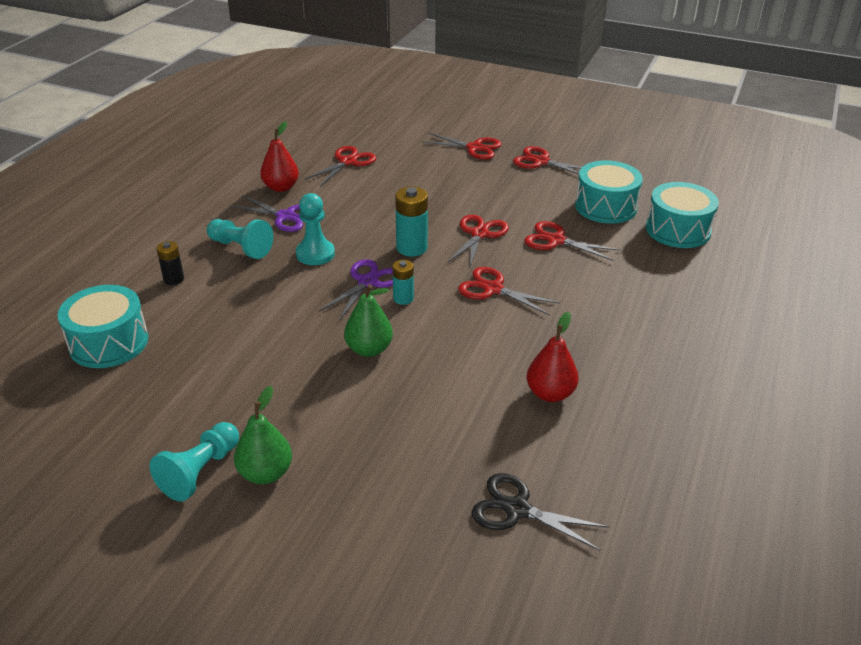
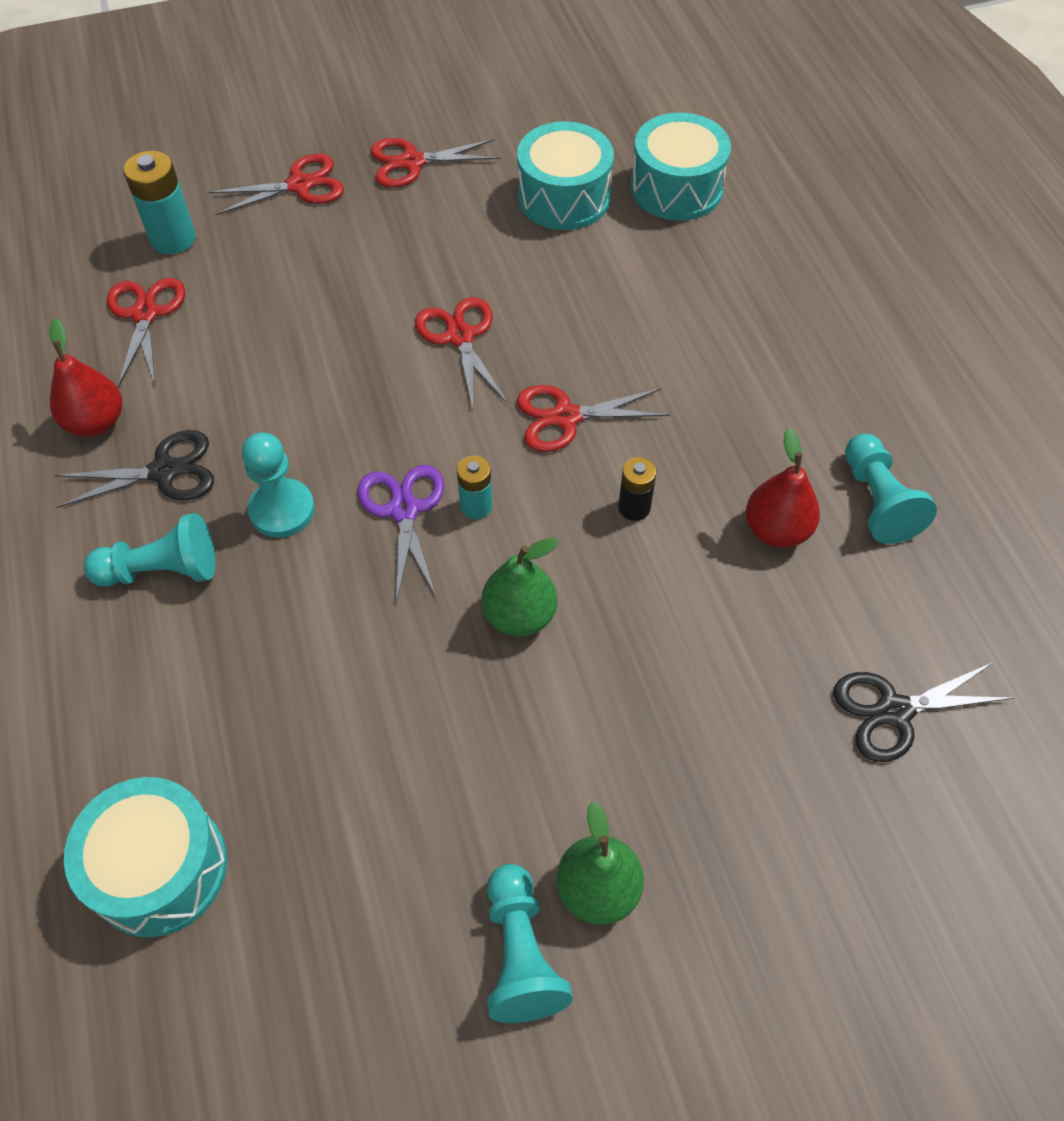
camera: 40 degrees left, 20 degrees up
(174, 279) = (126, 693): black battery -> black battery (634, 507)
(285, 216) = (164, 471): purple scissors -> black scissors
(411, 248) = (399, 415): turquoise battery -> turquoise battery (173, 239)
(556, 240) = (561, 290): red scissors -> none
(629, 415) = (877, 501): none -> turquoise pawn

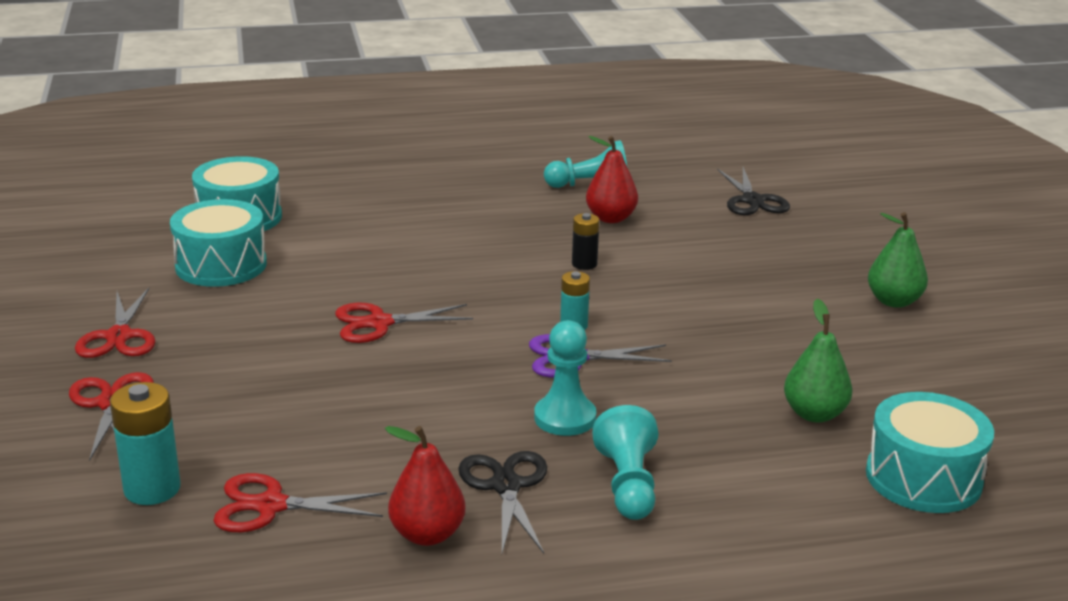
camera: 85 degrees left, 30 degrees down
(519, 615) = (681, 314): green pear -> green pear (814, 414)
(520, 954) = (945, 330): turquoise pawn -> none
(566, 417) = (488, 283): red scissors -> none

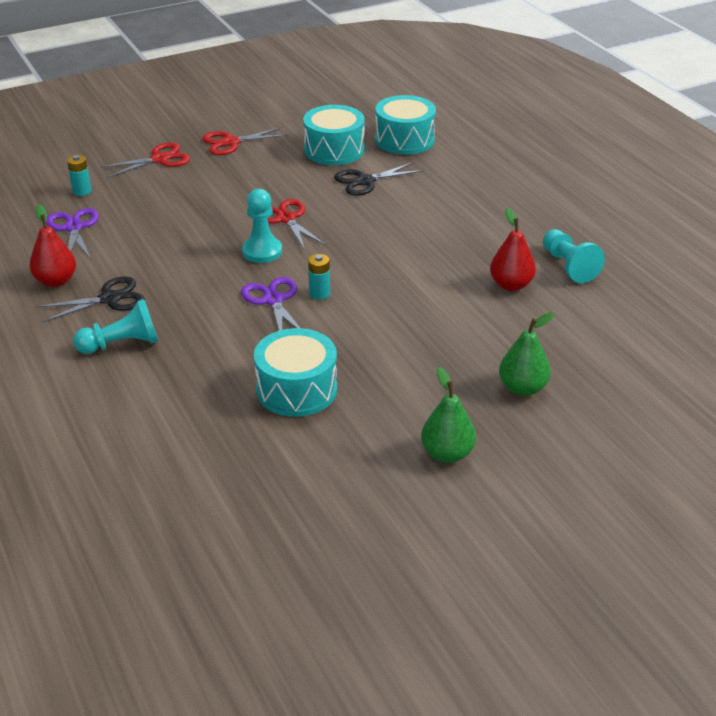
camera: 75 degrees right, 10 degrees up
(152, 489) = (82, 191): turquoise battery -> turquoise battery, size x0.61
(271, 506) = (74, 228): red scissors -> purple scissors
(565, 418) = (193, 308): turquoise pawn -> turquoise pawn (262, 251)
(584, 264) = (420, 284): black battery -> none
(752, 200) = (605, 355): black scissors -> black scissors (365, 181)
(814, 414) = (236, 418): green pear -> green pear (522, 388)
(923, 478) = (162, 479): turquoise drum -> turquoise drum (296, 389)

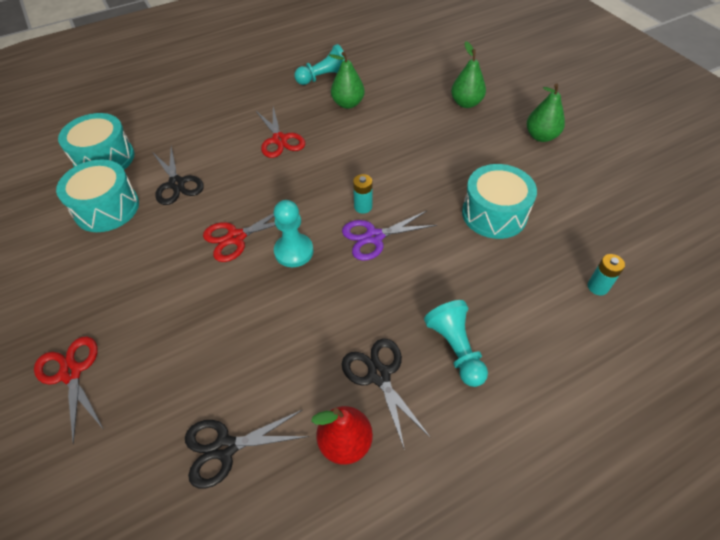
camera: 90 degrees left, 15 degrees up
(74, 228) = (225, 448): purple scissors -> black scissors
(82, 191) = (131, 458): turquoise battery -> turquoise battery (597, 287)
(231, 142) = (55, 300): red scissors -> red scissors (280, 140)
(511, 285) = (348, 104): red pear -> green pear

